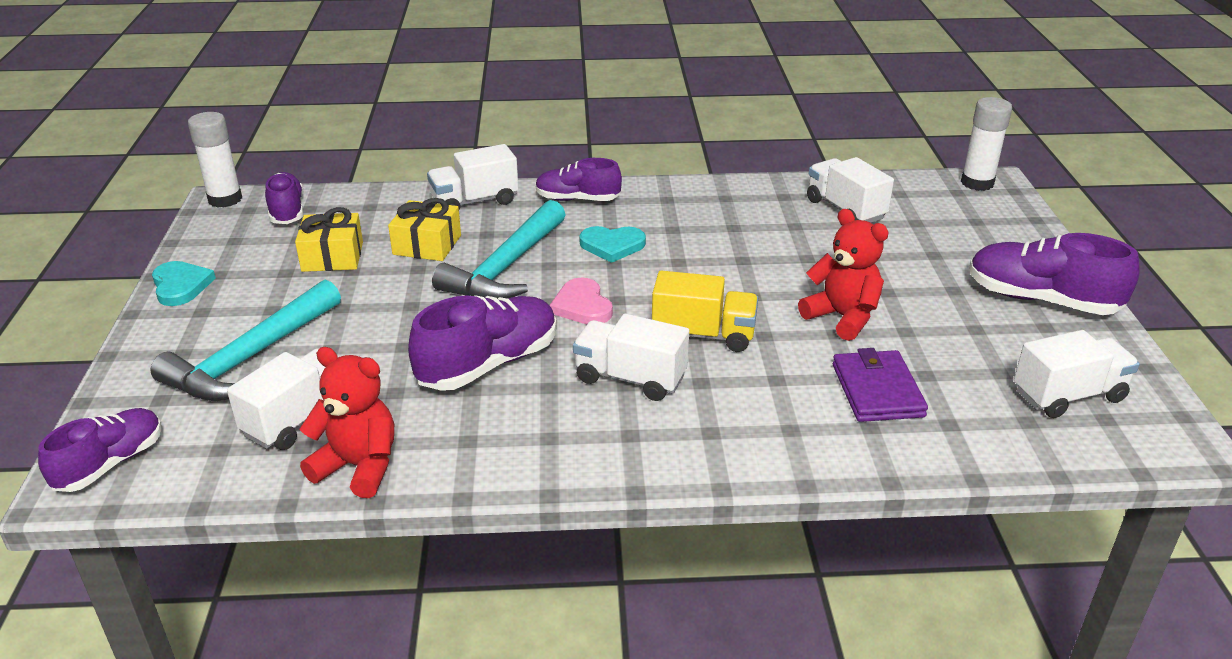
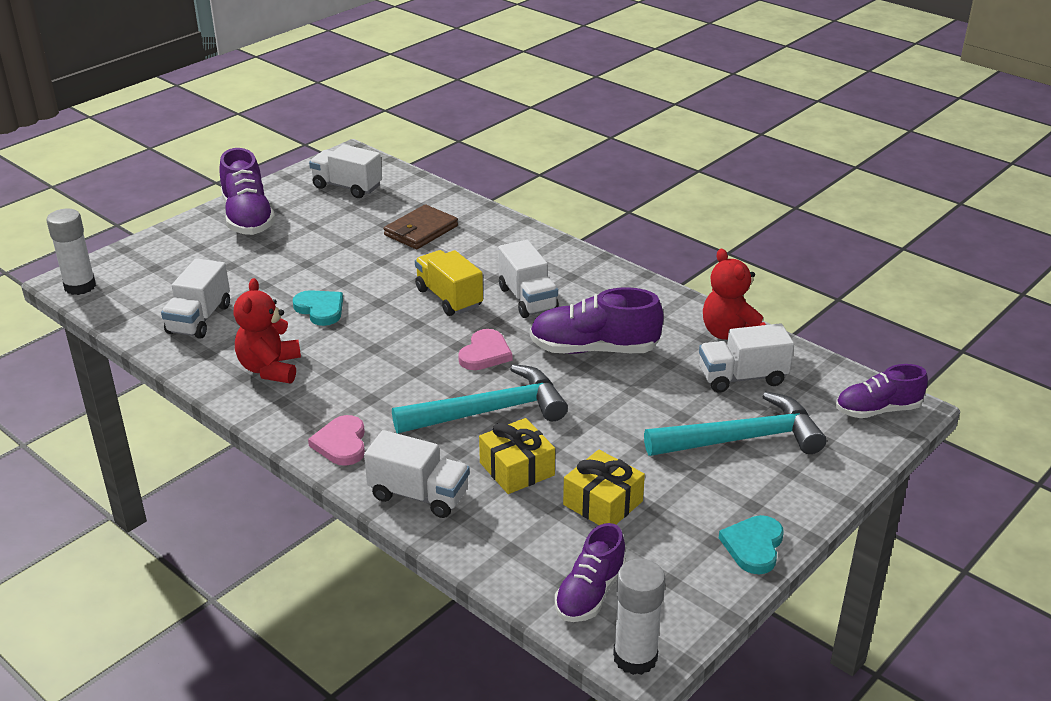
camera: 135 degrees left, 0 degrees up
(577, 199) = (341, 443): purple shoe -> pink heart
(612, 246) = (392, 385): turquoise heart -> turquoise heart (320, 309)
(842, 317) = (360, 265): red teddy bear -> red teddy bear (270, 369)
(877, 390) = (421, 231): purple wallet -> brown wallet

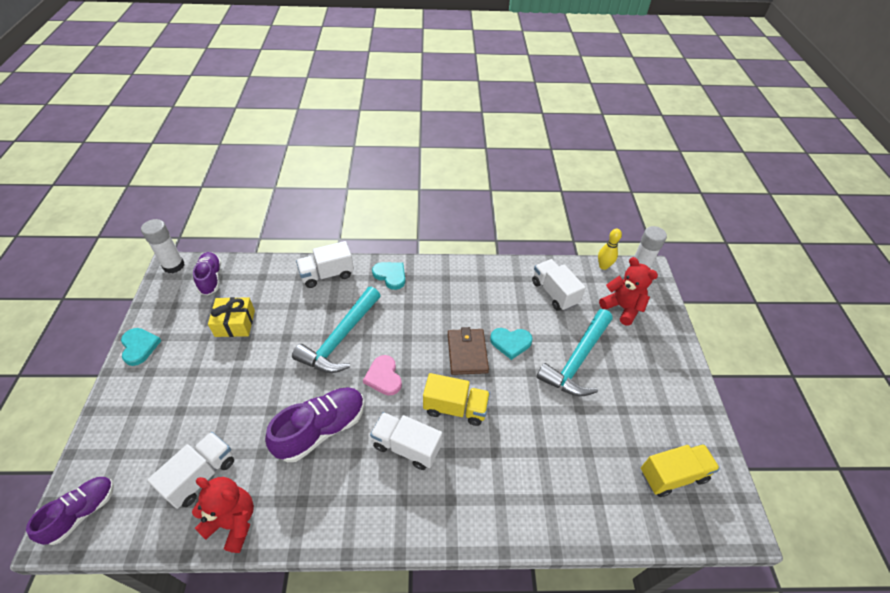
camera: 135 degrees right, 15 degrees up
(100, 310) = (603, 266): none -> yellow bowling pin
(248, 218) = (666, 384): purple shoe -> none
(270, 369) = (477, 290): red teddy bear -> red teddy bear (622, 308)
(341, 443) = (390, 275): pink heart -> turquoise heart
(347, 187) = (672, 475): white truck -> yellow truck
(421, 231) = (556, 465): brown wallet -> brown wallet (467, 353)
(517, 469) = (294, 315): yellow gift -> none
(742, 439) = (176, 417): turquoise hammer -> turquoise hammer (577, 360)

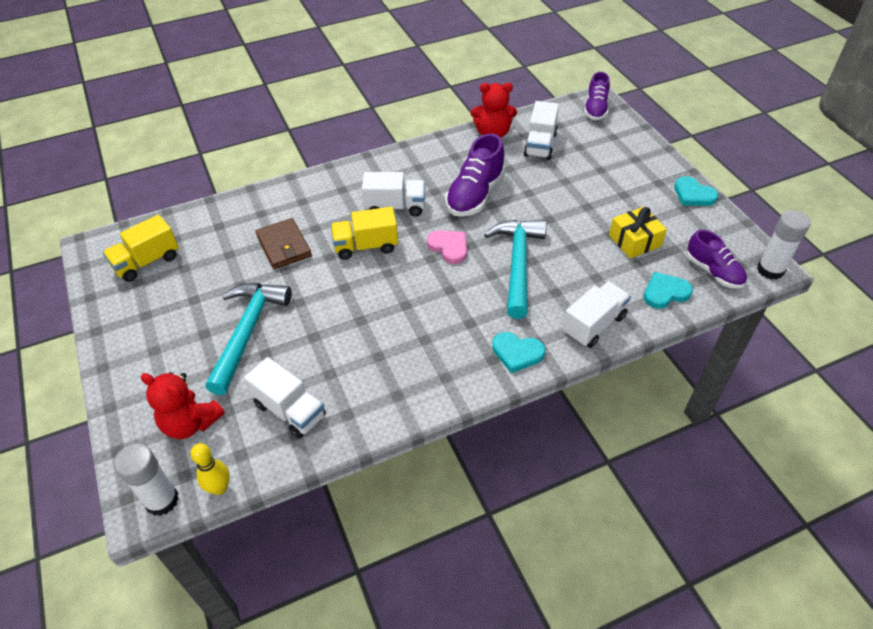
camera: 160 degrees right, 0 degrees up
(467, 353) = (376, 297): brown wallet -> brown wallet (284, 246)
(510, 343) = (330, 324): turquoise heart -> turquoise heart (665, 292)

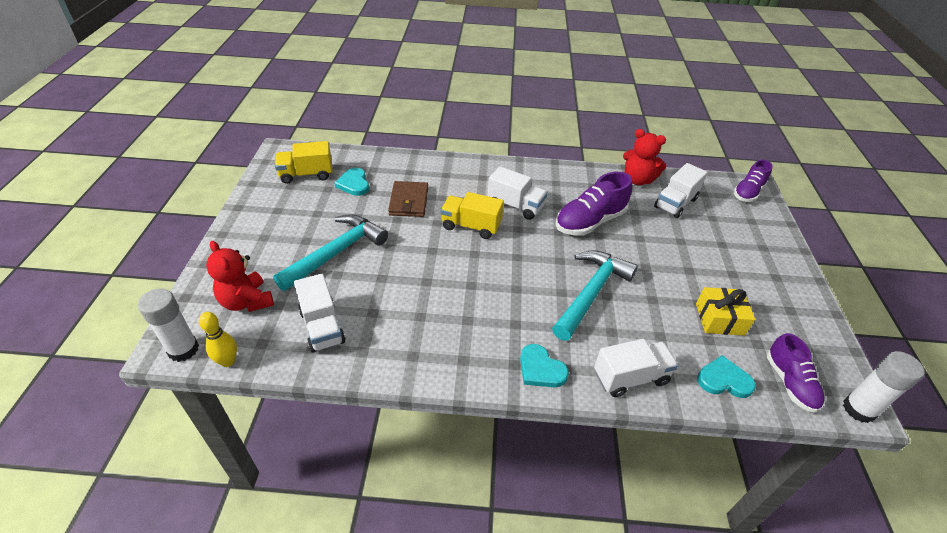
camera: 25 degrees right, 5 degrees down
(449, 247) = (539, 254): pink heart -> none
(693, 194) = (808, 301): turquoise heart -> turquoise heart (354, 184)

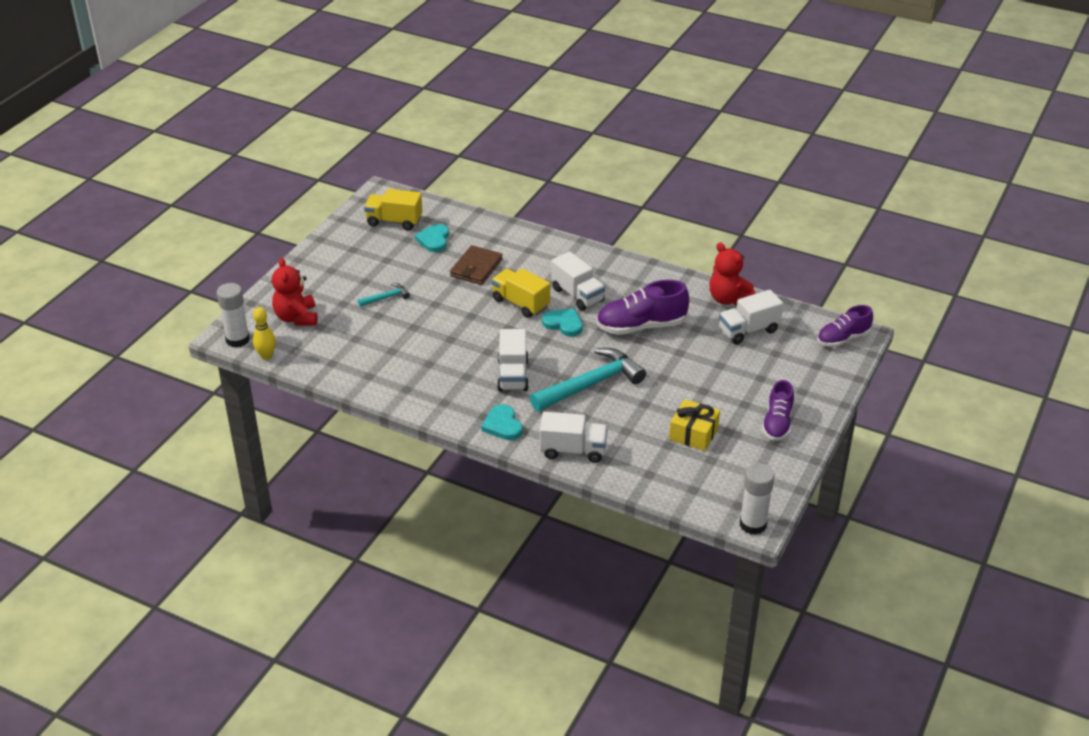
camera: 25 degrees right, 5 degrees down
(322, 327) = (346, 351): white truck -> white truck (513, 375)
(336, 253) = (386, 298): turquoise hammer -> turquoise hammer, size x0.46
(724, 380) = (653, 474): turquoise heart -> turquoise heart (563, 324)
(789, 383) = (710, 492): purple shoe -> purple shoe (777, 424)

